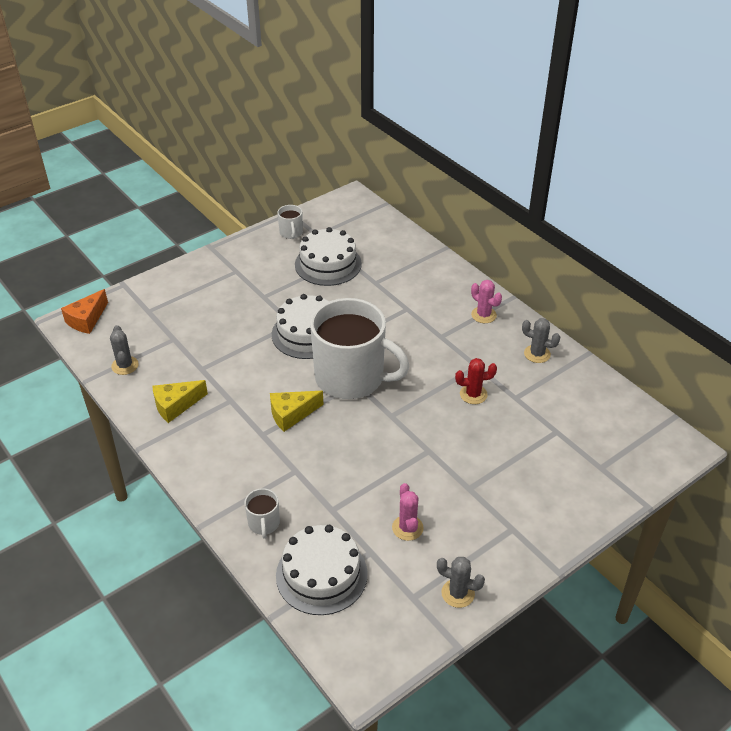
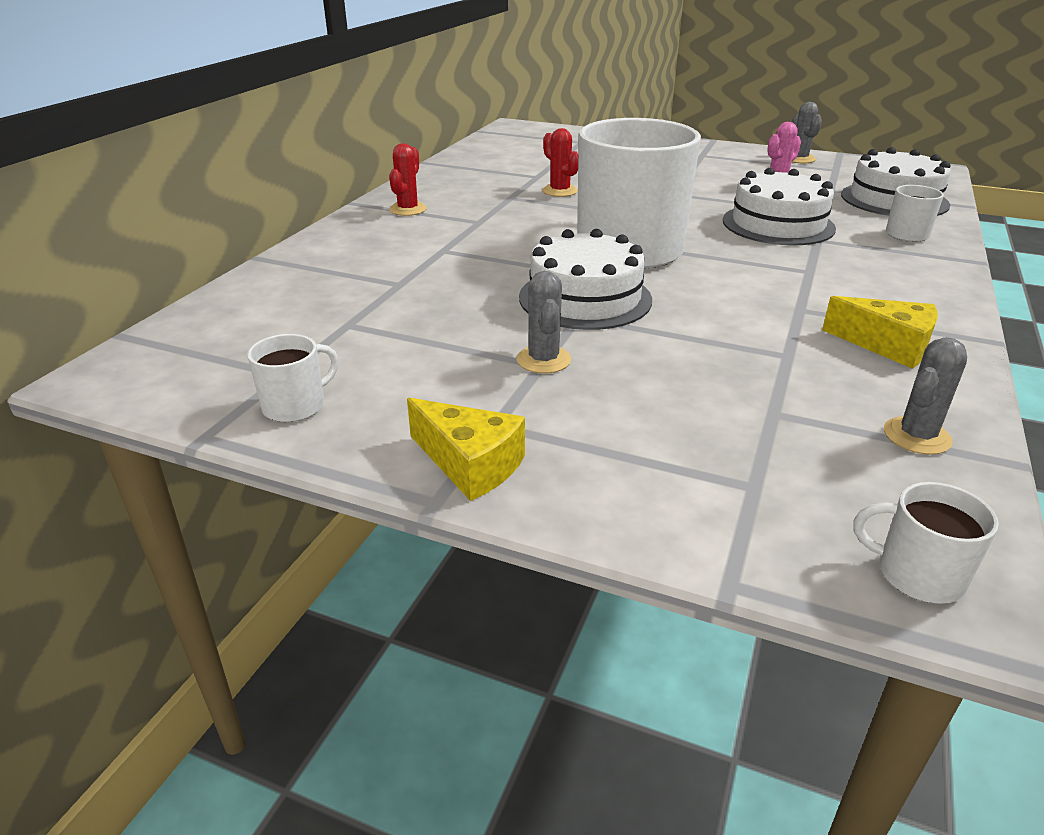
camera: 120 degrees left, 10 degrees down
(87, 320) = (917, 574): orange cheese -> white mug
(291, 414) = (748, 264): yellow cheese -> yellow cheese (470, 464)
(328, 264) = (381, 334): white cake -> white cake (778, 224)
(483, 315) = (408, 209): pink cactus -> red cactus
(537, 354) = (453, 178): grey cactus -> grey cactus (543, 360)

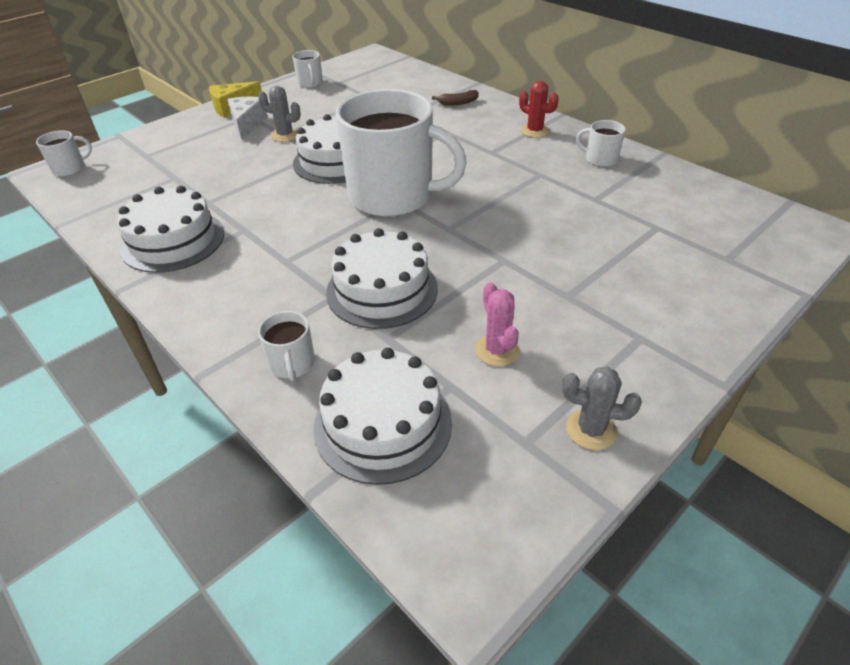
camera: 115 degrees right, 10 degrees up
(341, 258) = (458, 103): none -> brown banana
(456, 180) = (600, 159): none -> white mug
(531, 414) = (247, 124): none -> white cheese
(560, 191) = (544, 200): red cactus -> none
(887, 345) = (173, 241): yellow cheese -> white cake
(917, 436) = (111, 207): grey cactus -> none

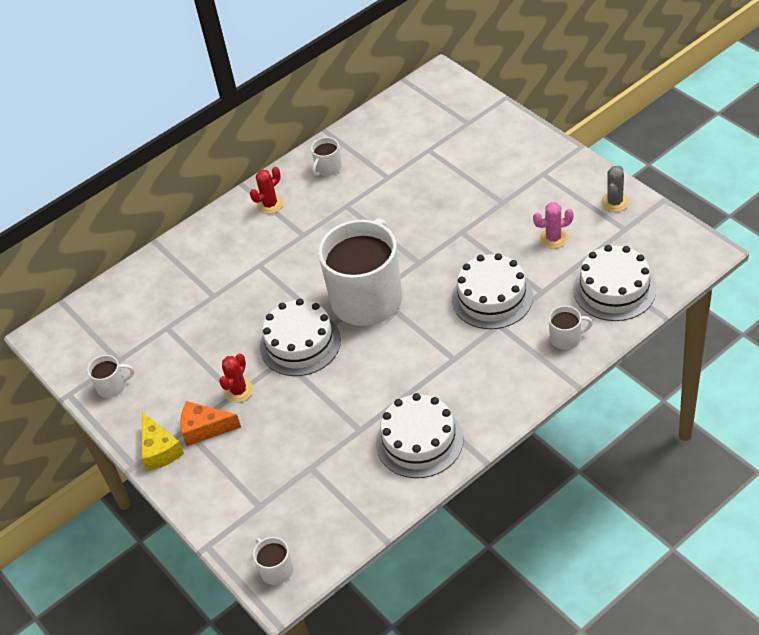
camera: 80 degrees left, 5 degrees up
(247, 124) = (204, 429): white cheese -> orange cheese
(285, 135) = (238, 391): grey cactus -> red cactus
(458, 103) = (198, 257): brown banana -> none

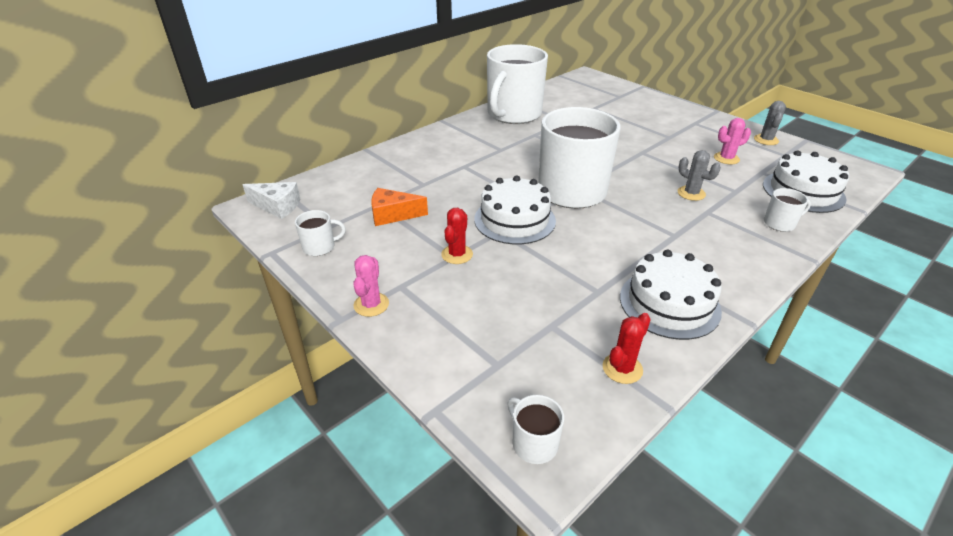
camera: 10 degrees left, 10 degrees down
(68, 334) = (277, 206): none -> white cheese
(159, 450) = (371, 304): yellow cheese -> pink cactus
(204, 429) = (422, 286): orange cheese -> orange cheese (393, 215)
(270, 205) = (468, 132): red cactus -> red cactus (622, 368)
(328, 168) = (513, 114): white mug -> white mug, size x2.48
(492, 297) = (691, 193): white cake -> grey cactus

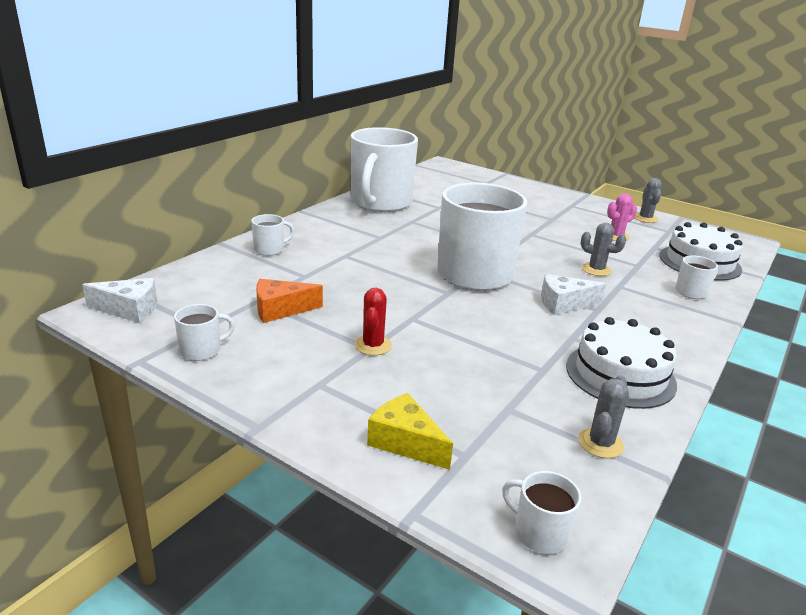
camera: 15 degrees left, 10 degrees down
(371, 304) = (291, 407): pink cactus -> none
(403, 157) = (270, 249): none -> white mug
(451, 346) = (405, 442): none -> yellow cheese
(514, 220) = (424, 306): white cake -> none
(622, 368) = (600, 443): red cactus -> grey cactus
(644, 227) = (564, 304): none -> white cheese

